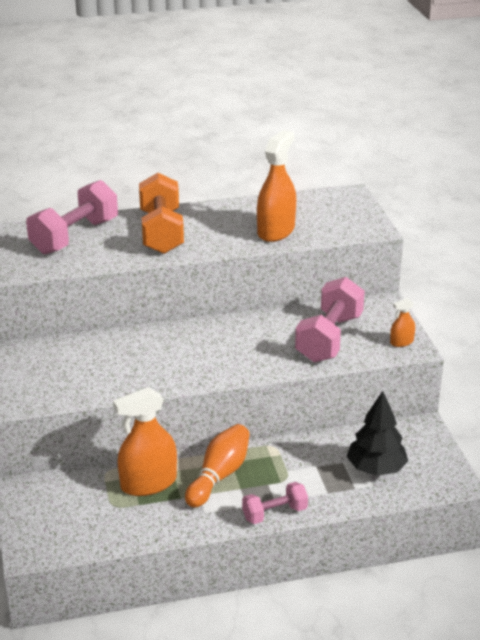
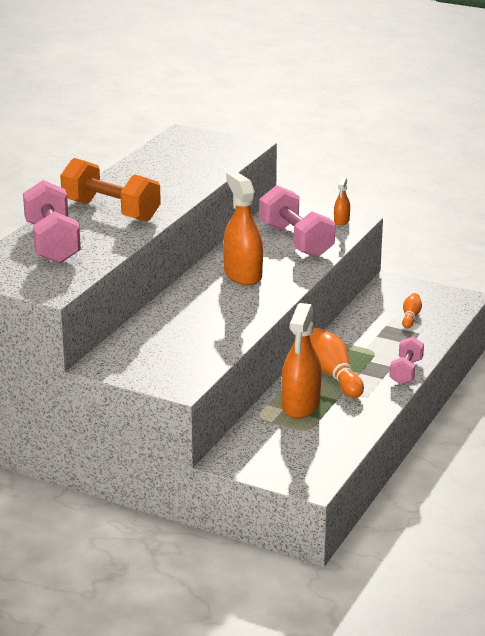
camera: 50 degrees left, 5 degrees down
(276, 231) = (188, 174): orange spray bottle -> orange spray bottle (242, 275)
(376, 469) = (410, 317): black tree -> orange bowling pin

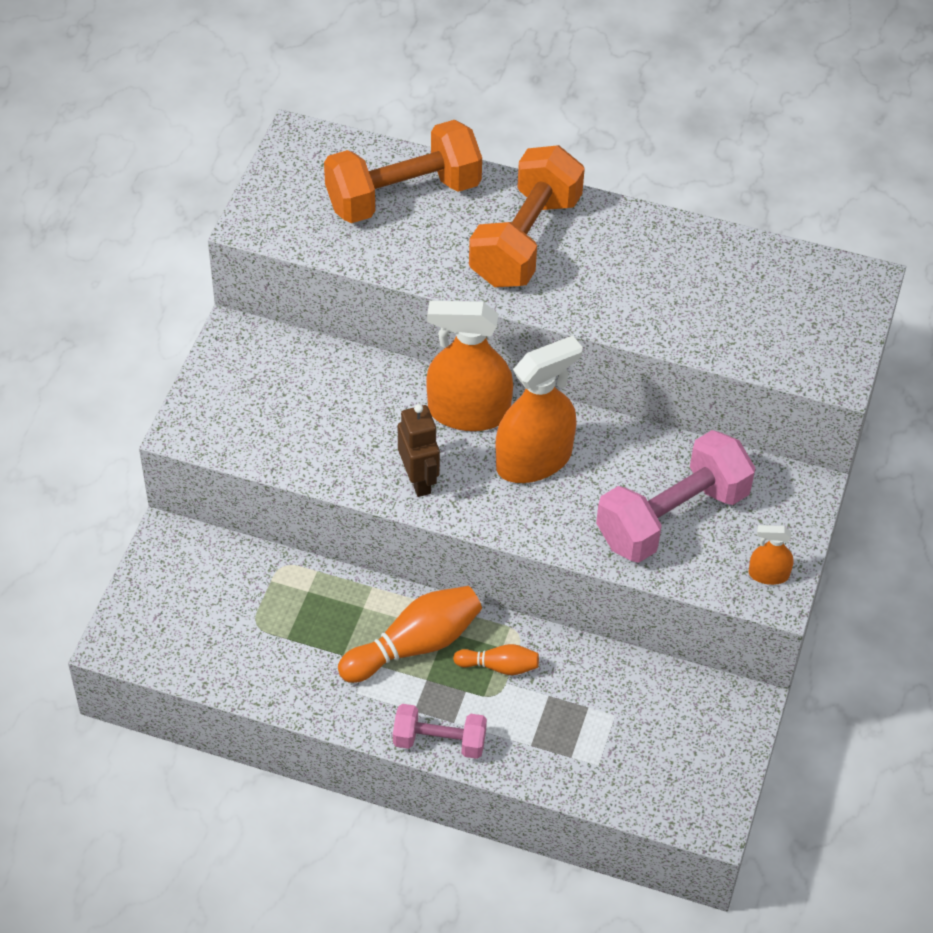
camera: 80 degrees right, 25 degrees up
(52, 243) = (403, 196): pink dumbbell -> orange dumbbell
(248, 310) = (419, 480): none -> brown robot
(300, 405) = (320, 611): orange spray bottle -> orange spray bottle (468, 412)
(410, 317) = (623, 741): orange bowling pin -> orange bowling pin (499, 666)

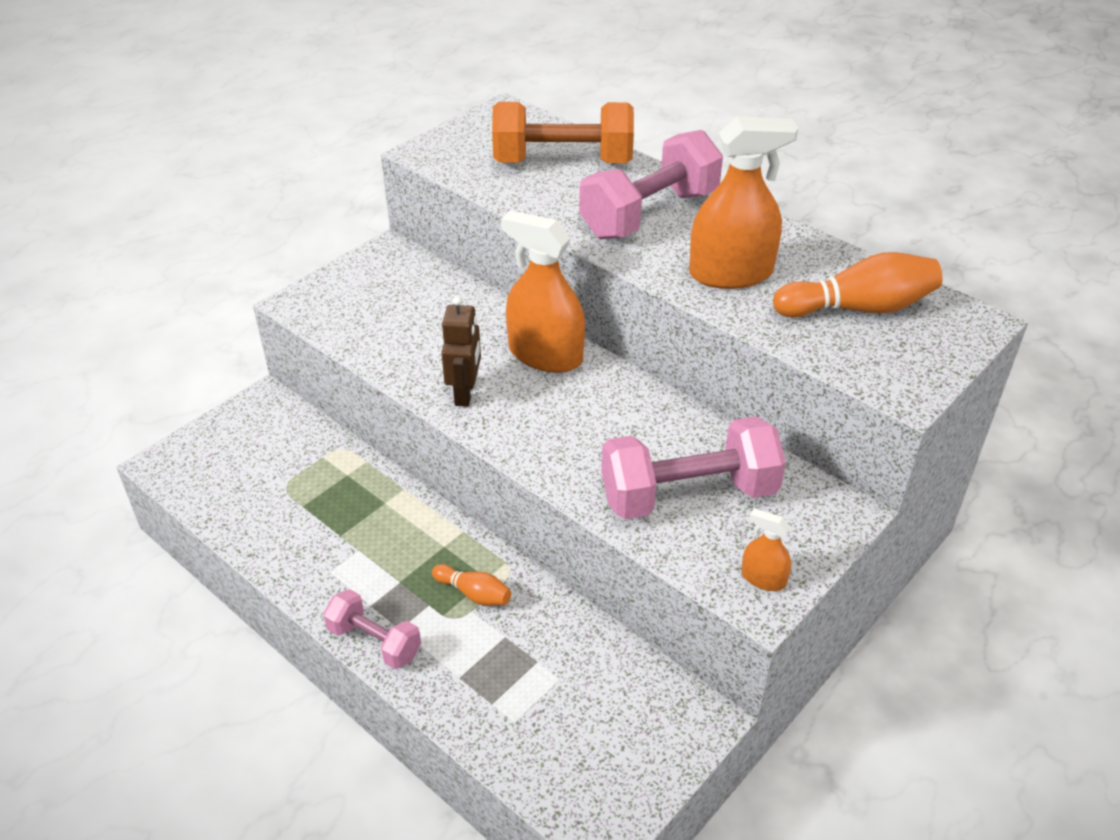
camera: 25 degrees right, 10 degrees down
(415, 645) = (408, 549): orange bowling pin -> orange bowling pin (858, 308)
(525, 240) = (649, 214): orange dumbbell -> pink dumbbell
(534, 460) = (581, 408): orange spray bottle -> orange spray bottle (731, 273)

